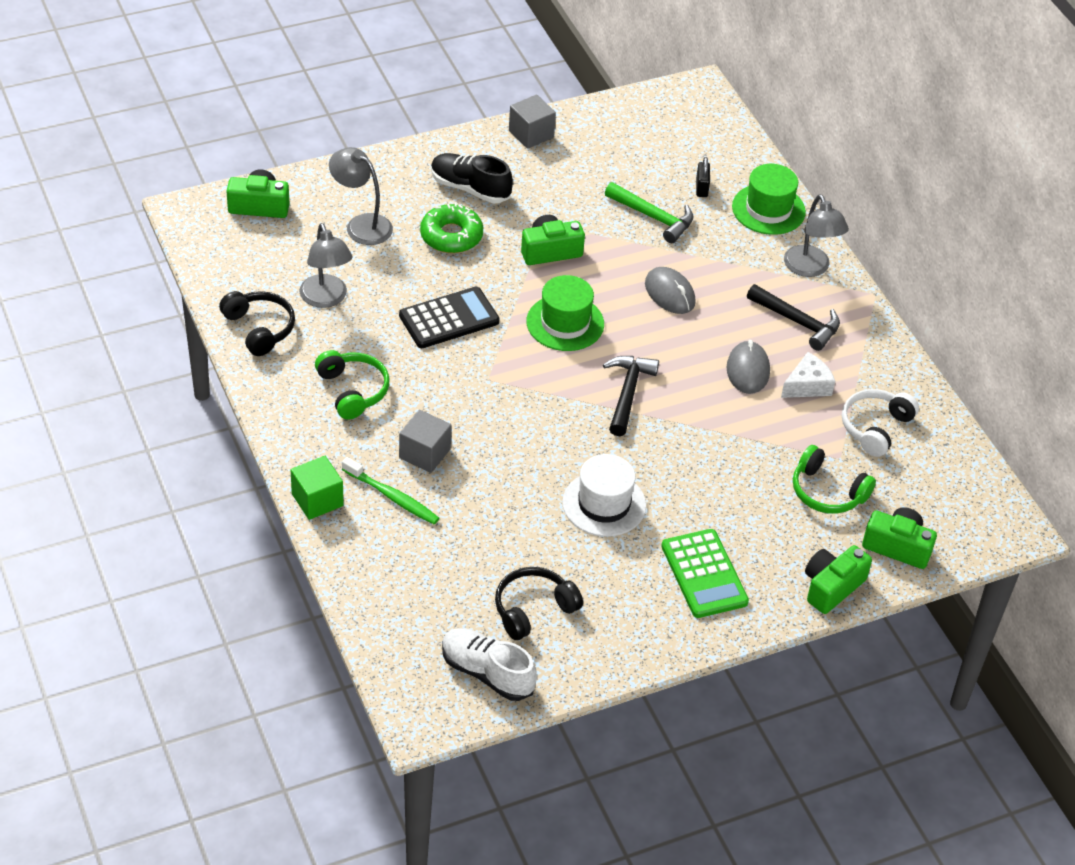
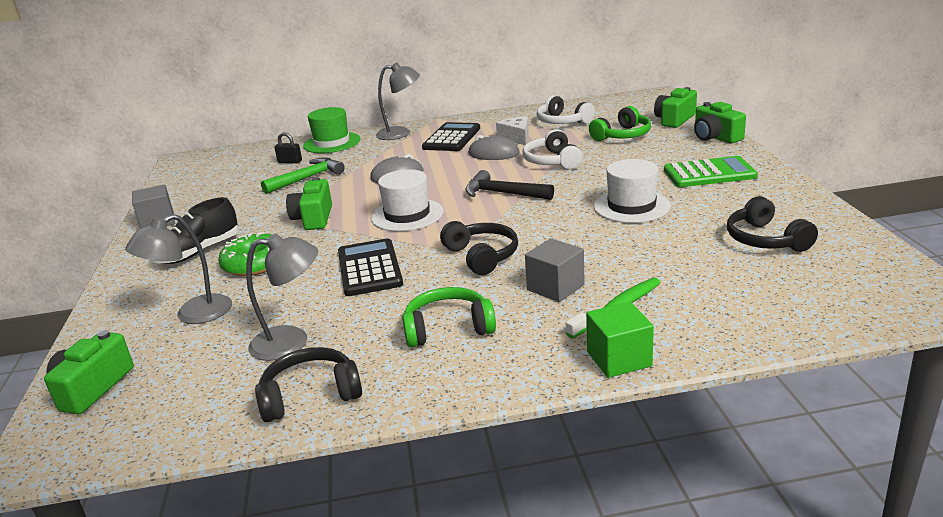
camera: 70 degrees left, 20 degrees down
(479, 395) = (482, 256): none -> black headphones
(487, 673) = (857, 264): white shoe -> none
(565, 323) = (407, 215): green hat -> white hat
(729, 428) = (552, 161): none -> white headphones
(798, 322) = (452, 138): black hammer -> black calculator

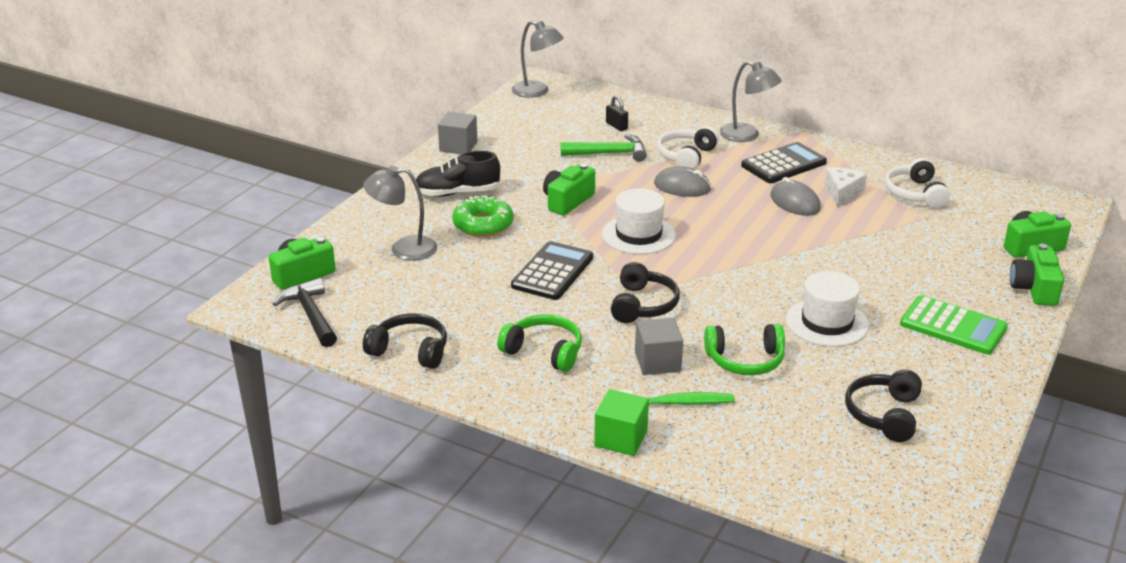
camera: 35 degrees right, 5 degrees up
(292, 342) = (439, 305): grey lamp -> grey lamp (537, 92)
(332, 143) = (675, 119): green hat -> none
(502, 193) = (741, 252): black hammer -> black hammer (310, 315)
(552, 161) = (833, 238): white headphones -> white headphones (686, 156)
(622, 135) = (945, 240): green headphones -> green headphones (745, 360)

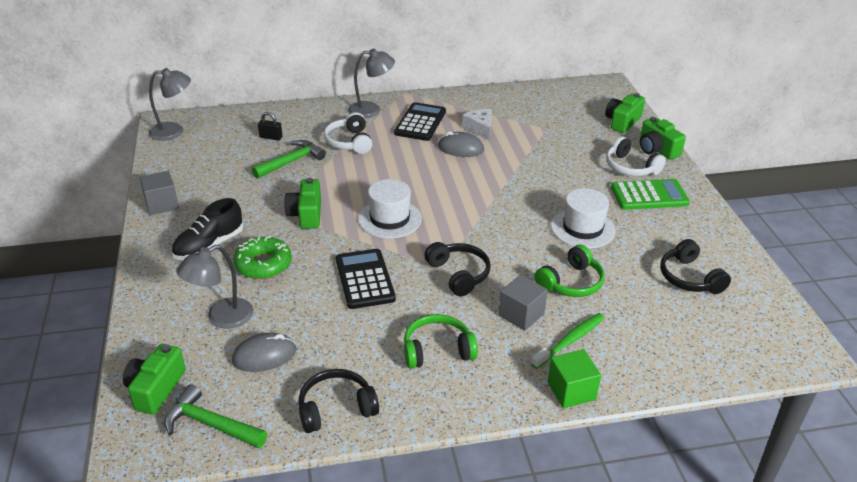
camera: 40 degrees left, 5 degrees up
(310, 315) = (210, 424): black hammer -> green hammer
(682, 187) = (375, 167): grey mouse -> grey mouse (264, 355)
(915, 194) = (521, 112): white headphones -> white headphones (630, 167)

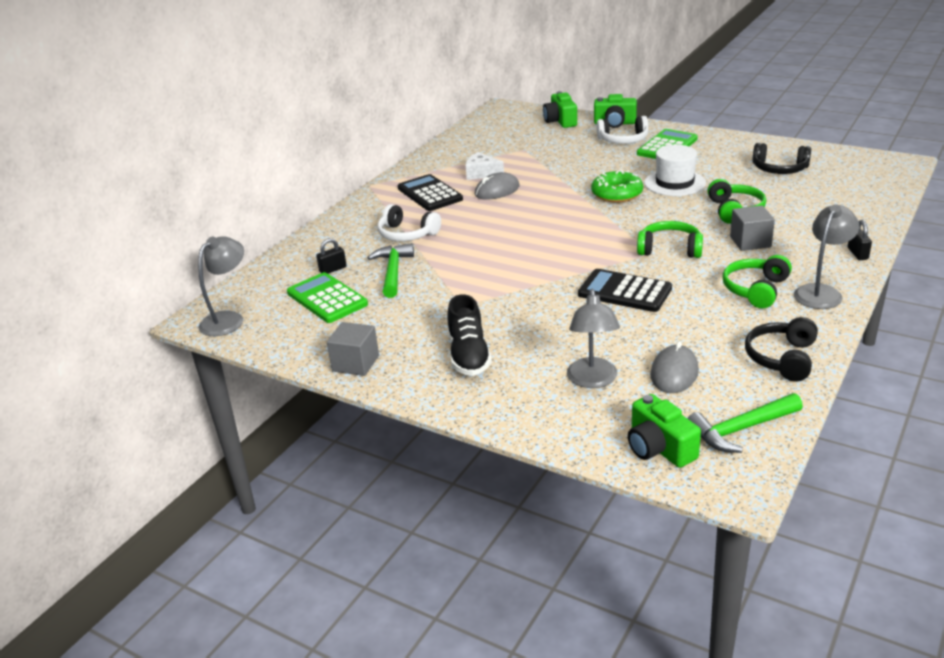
camera: 45 degrees left, 5 degrees down
(231, 154) = (327, 299): none -> green calculator
(263, 264) = (538, 334): green donut -> green donut (617, 194)
(306, 214) = (490, 290): green camera -> none
(371, 110) = (372, 208): grey lamp -> grey lamp (821, 292)
(389, 219) = (554, 253): white hat -> none
(459, 274) = (670, 249): black headphones -> green headphones
(570, 340) = (801, 234): green toothbrush -> none
(571, 391) = (857, 253): green cube -> black padlock

